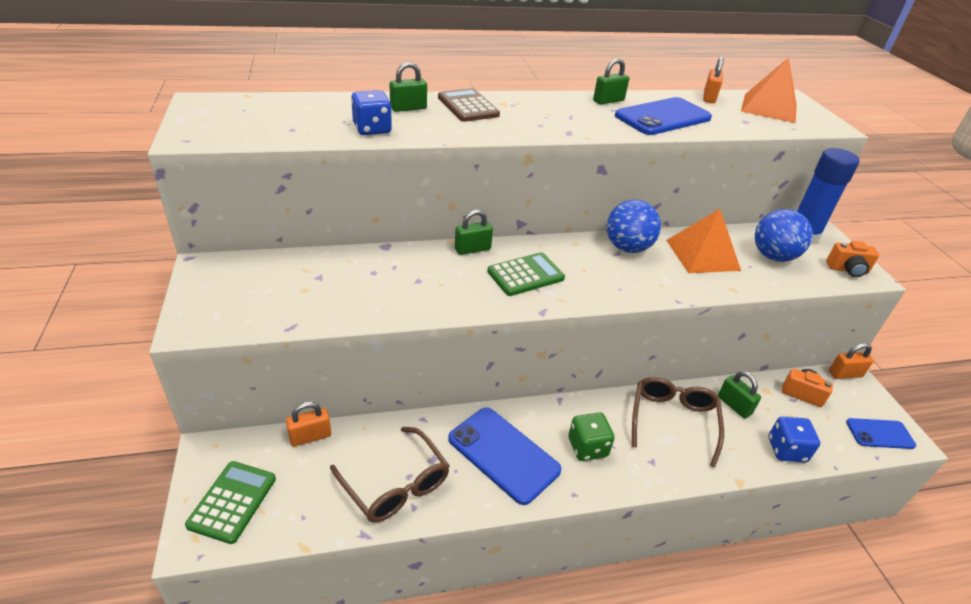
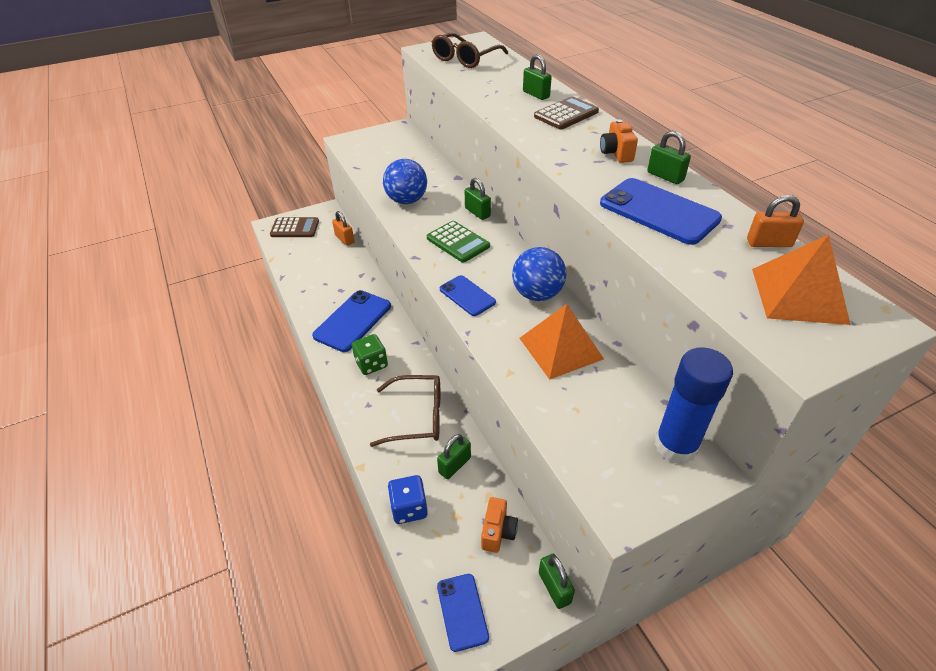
camera: 80 degrees right, 5 degrees up
(232, 502) = (295, 228): green calculator -> brown calculator
(372, 129) = (486, 90): blue dice -> none
(395, 484) = (317, 280): brown glasses -> brown glasses (465, 59)
(622, 289) = (467, 296): none -> blue phone
(773, 256) = (599, 410): blue ball -> blue ball (407, 200)
(845, 374) = (554, 588): orange padlock -> green padlock
(847, 270) = (617, 488): orange camera -> orange camera (616, 153)

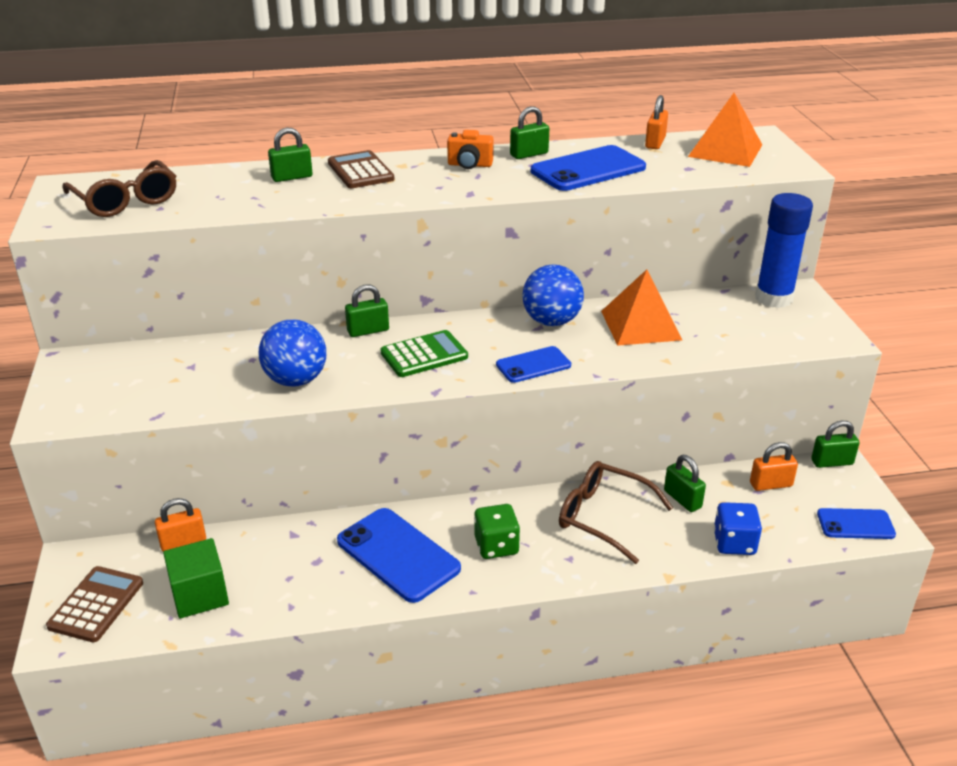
camera: 75 degrees left, 10 degrees down
(306, 257) = (200, 595): none -> green cube
(417, 417) = (603, 517): brown glasses -> brown glasses turned 75 degrees counterclockwise
(498, 532) = (770, 484): orange camera -> orange padlock

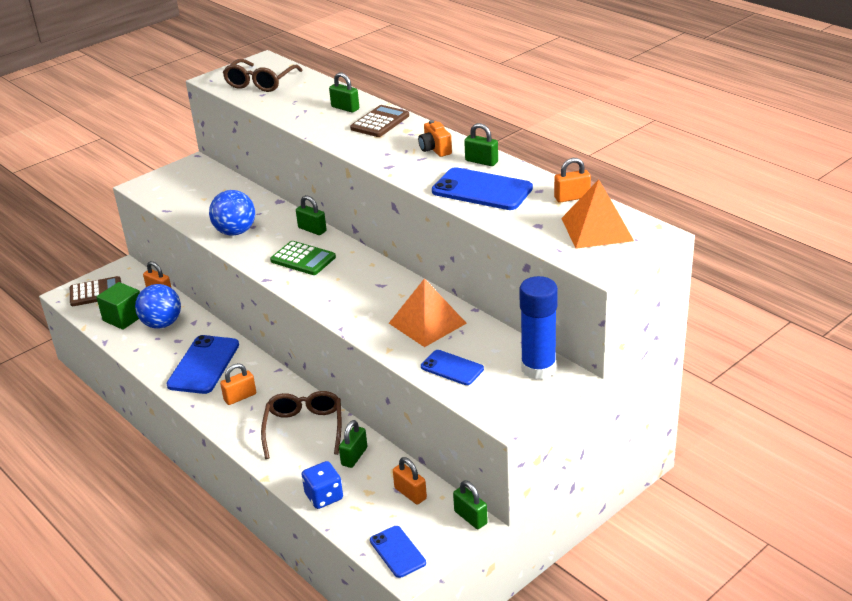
camera: 60 degrees right, 0 degrees up
(496, 546) = (240, 397): green dice -> orange padlock
(533, 365) = (329, 301): blue phone -> blue phone (452, 368)
(551, 321) = (393, 287): blue ball -> blue ball (162, 324)

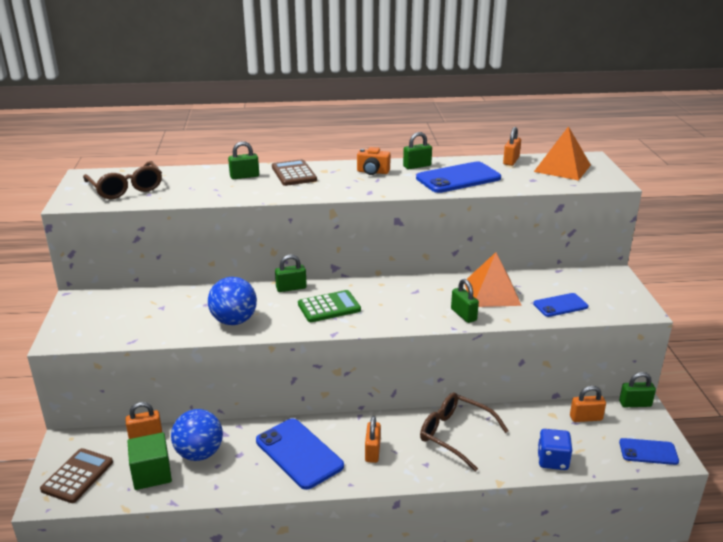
camera: 55 degrees left, 5 degrees down
(354, 456) = (517, 425): green padlock -> green padlock (463, 315)
(538, 368) = (595, 278): blue glue stick -> none

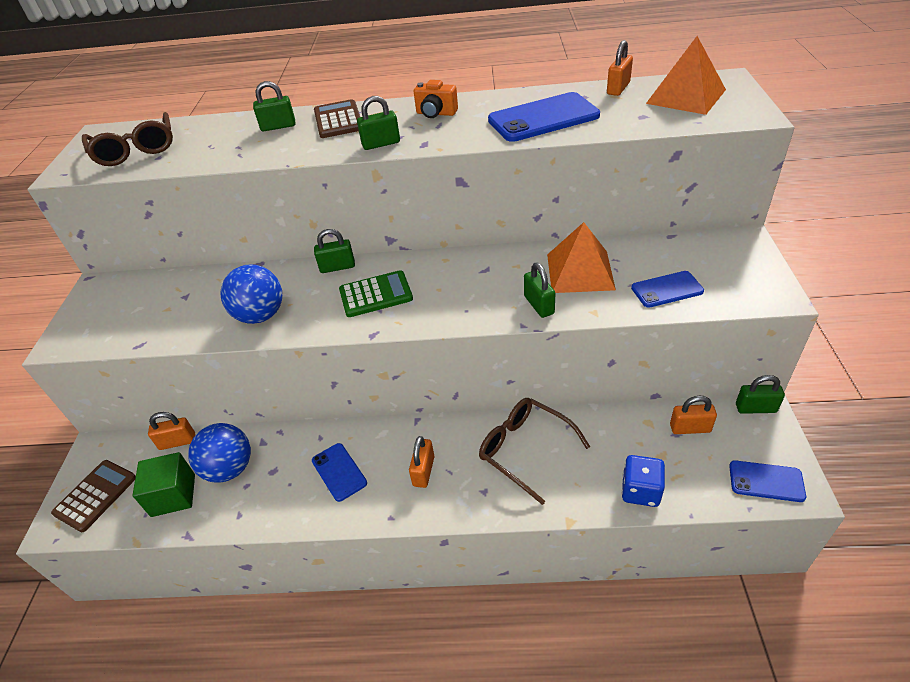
camera: 10 degrees right, 15 degrees up
(299, 453) = (339, 472): blue phone -> blue phone, size x0.59
(417, 166) = (494, 102): green padlock -> green padlock (381, 144)

